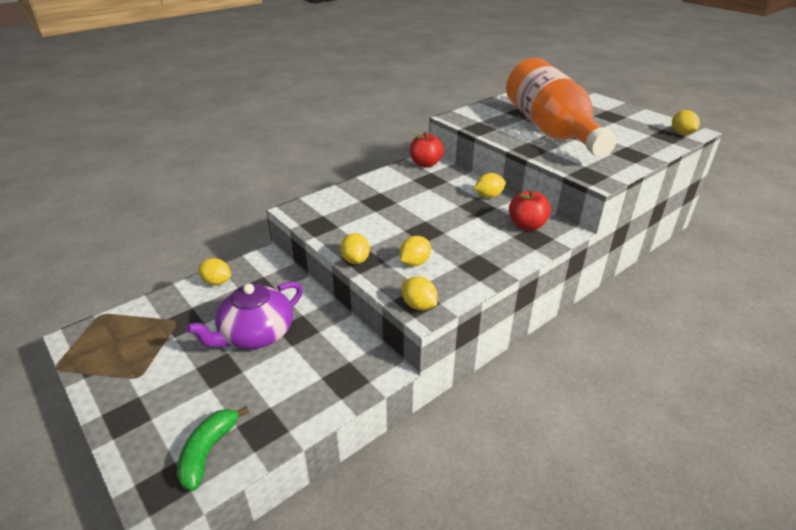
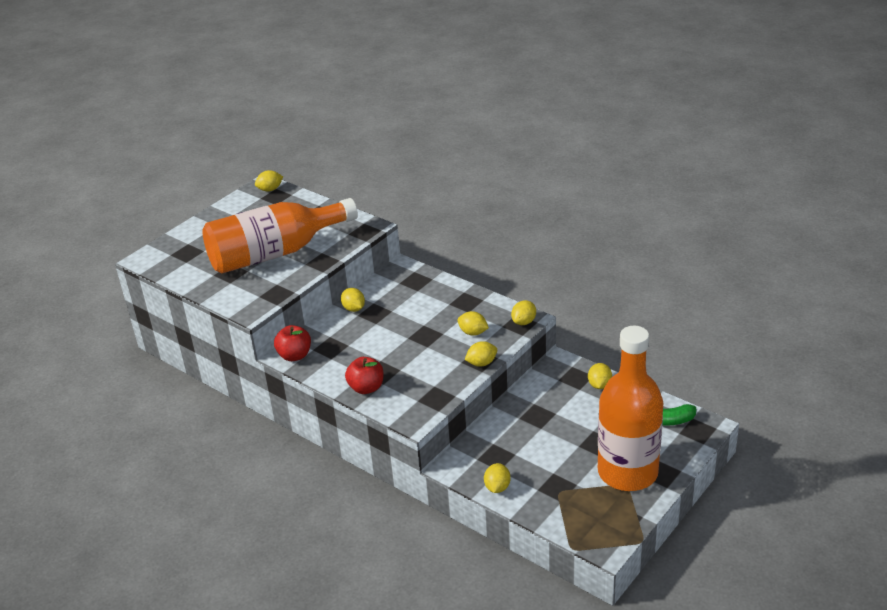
camera: 100 degrees left, 0 degrees up
(154, 383) = (627, 472): none -> orange bottle
(256, 334) = (552, 437): purple teapot -> none
(318, 399) = (599, 385): none -> yellow lemon
(526, 226) = (399, 285): red apple -> red apple (366, 388)

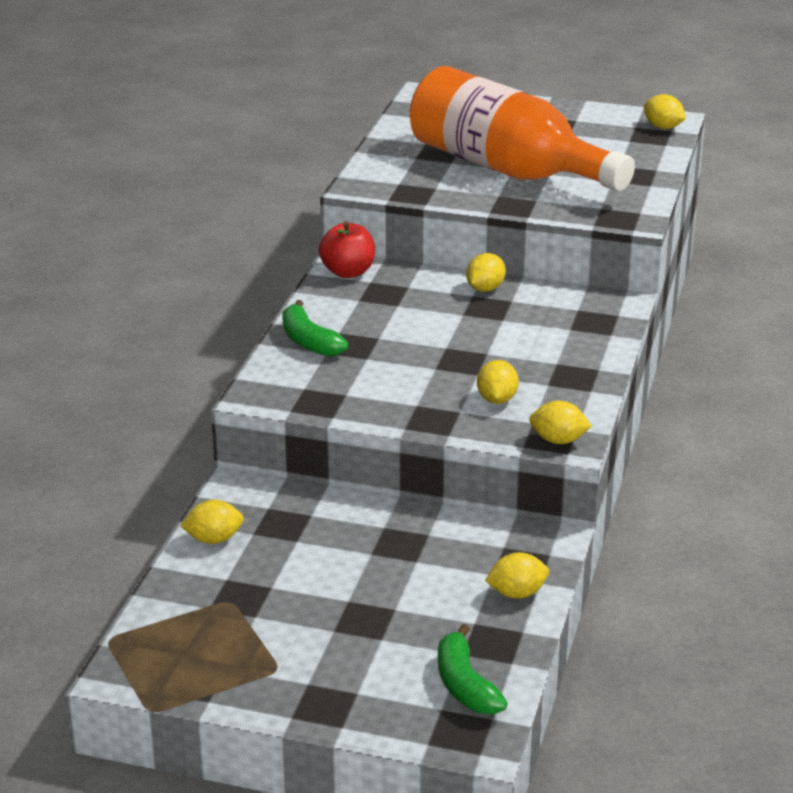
camera: 65 degrees right, 5 degrees down
(366, 388) = (309, 341): red apple -> green banana
(481, 363) = (424, 423): yellow lemon -> none
(627, 472) = (308, 665): orange bottle -> none

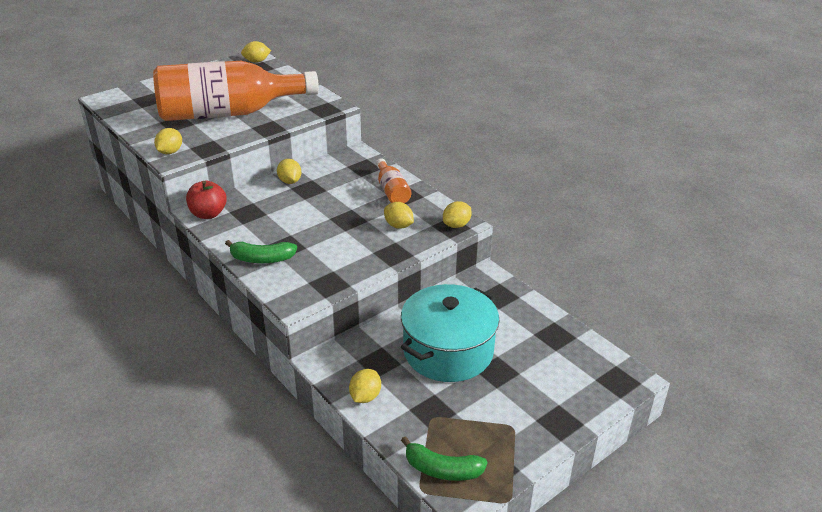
camera: 55 degrees left, 5 degrees up
(359, 566) = (448, 351): none -> turquoise pot
(465, 685) = (582, 361): green banana -> green banana (442, 469)
(517, 593) = (522, 308): yellow lemon -> yellow lemon (170, 152)
(568, 363) = (392, 191): none -> orange bottle

